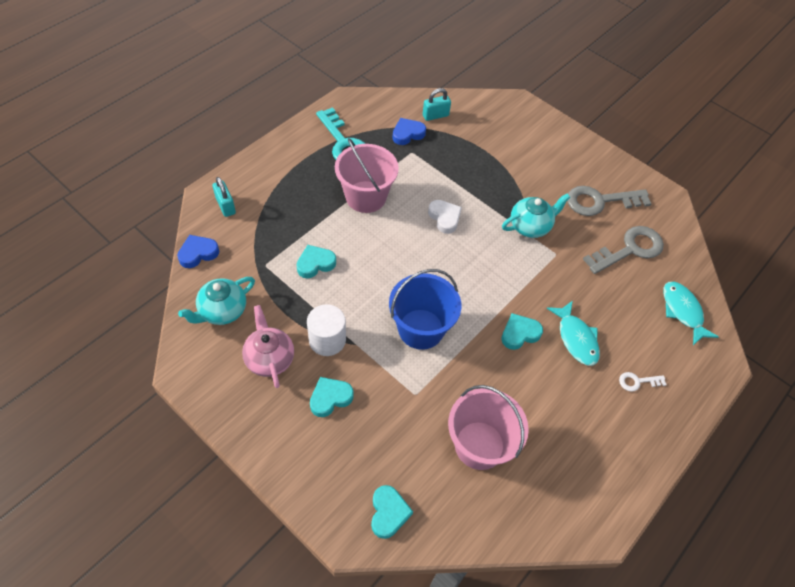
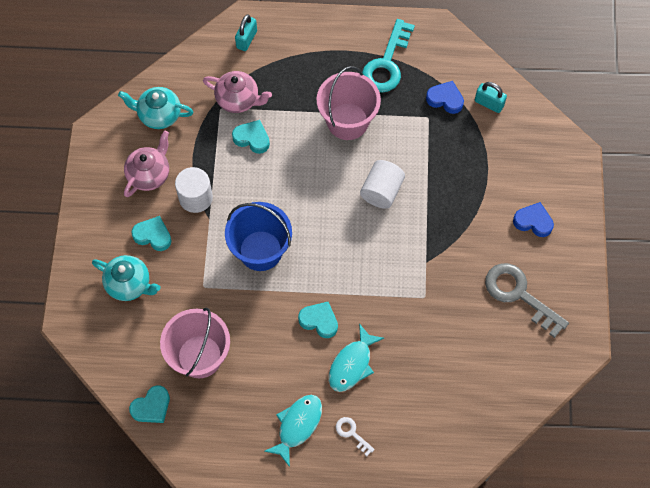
camera: 55 degrees right, 10 degrees up
(198, 253) = (190, 59): blue heart -> blue heart (533, 221)
(271, 248) = (238, 100): none -> pink teapot
(388, 513) = (102, 334): turquoise heart -> turquoise heart (152, 407)
(444, 218) = (381, 191): white heart -> white cylinder
(530, 226) = (435, 259): turquoise teapot -> turquoise teapot (129, 284)
(629, 249) = (485, 350): grey key -> none
(682, 311) = (456, 430): turquoise fish -> turquoise fish (297, 426)

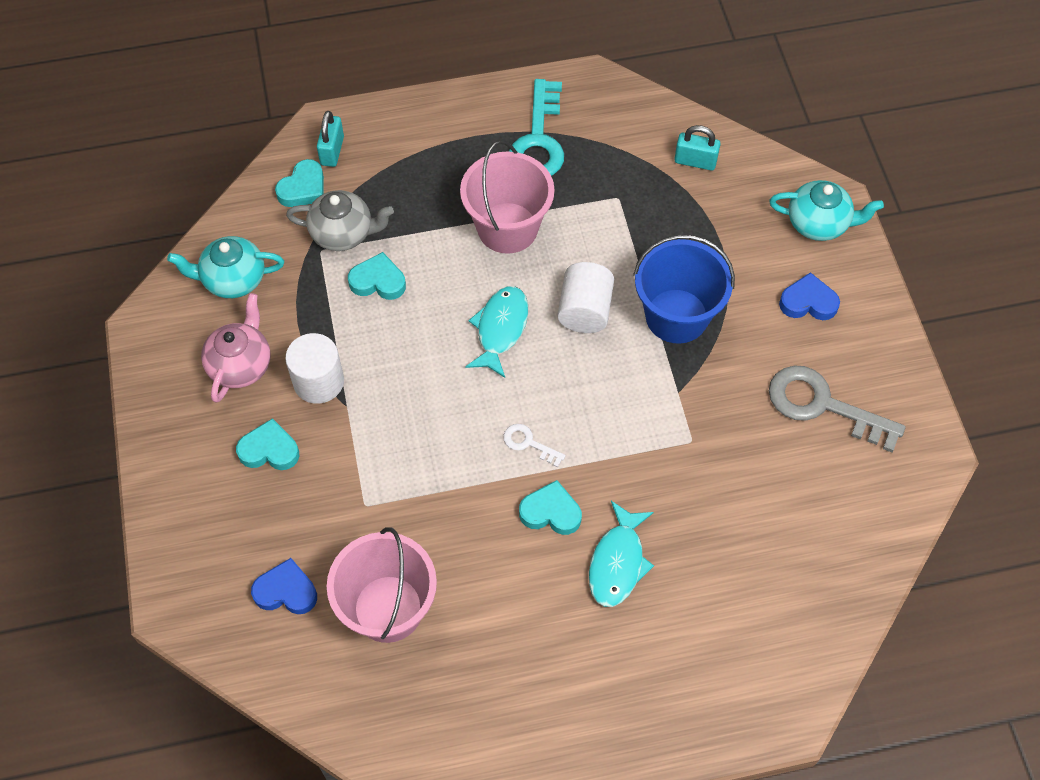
camera: 15 degrees left, 5 degrees down
(129, 284) = (252, 529): turquoise teapot -> turquoise teapot (818, 223)
(152, 407) = (335, 703): turquoise heart -> turquoise heart (303, 188)
(238, 100) = (343, 233): pink teapot -> grey teapot
(260, 251) = (435, 433): blue bucket -> blue bucket (676, 316)
(297, 426) = (565, 674): turquoise fish -> turquoise fish (500, 329)
(352, 433) = (649, 664): white key -> white key (528, 443)
(445, 99) = (634, 169): blue heart -> blue heart (286, 591)

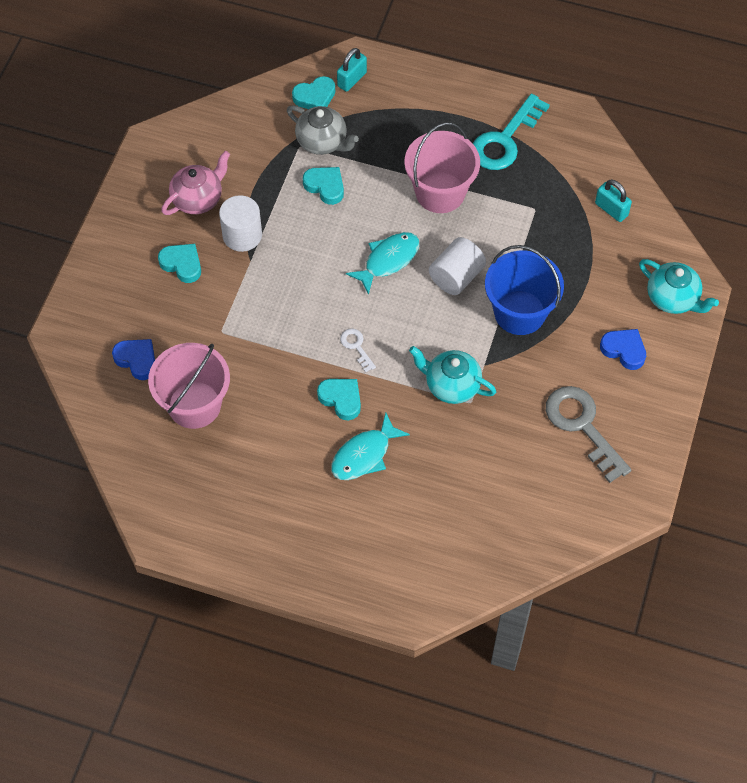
camera: 30 degrees right, 0 degrees up
(233, 279) = (228, 138): turquoise teapot -> turquoise teapot (451, 385)

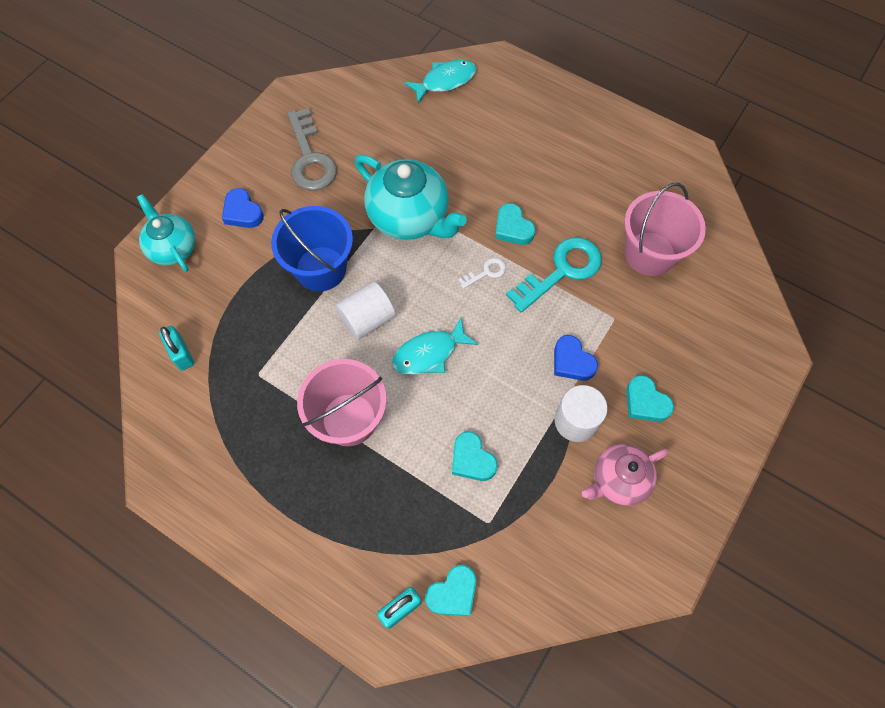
camera: 165 degrees left, 5 degrees up
(137, 360) = (701, 309): blue heart -> blue heart (572, 361)
(315, 97) = (453, 593): turquoise heart -> turquoise heart turned 150 degrees clockwise
(322, 142) = (460, 522): grey teapot -> none
(356, 347) = (486, 272): white key -> white key turned 105 degrees counterclockwise
(364, 455) = (504, 177): turquoise fish -> turquoise fish (445, 81)
(451, 385) = (409, 217): turquoise teapot -> turquoise teapot, size x1.58
(505, 140) = (252, 469): turquoise key -> turquoise key (561, 271)

